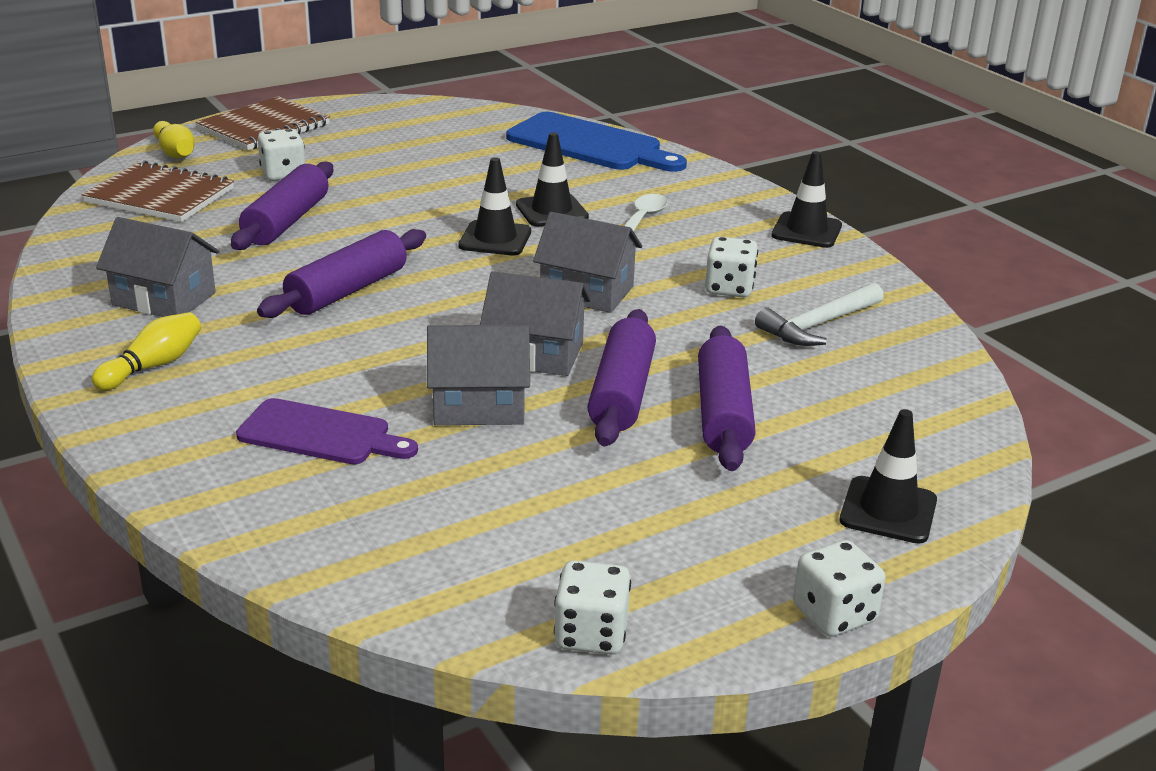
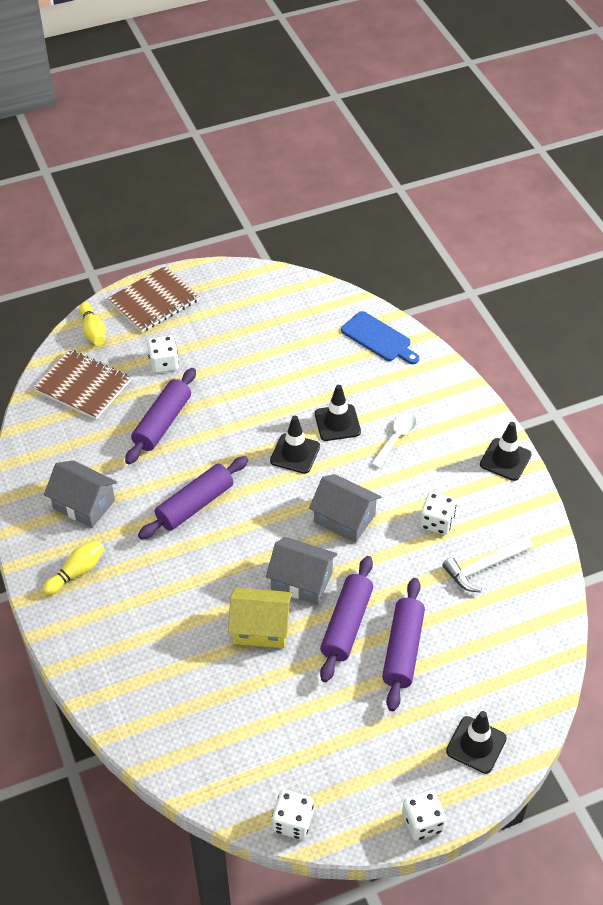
camera: 10 degrees right, 20 degrees up
(320, 434) = (168, 645): purple cutting board -> none
(479, 405) = (261, 628): grey house -> yellow house
(590, 144) = (378, 338): blue cutting board -> blue cutting board, size x0.65

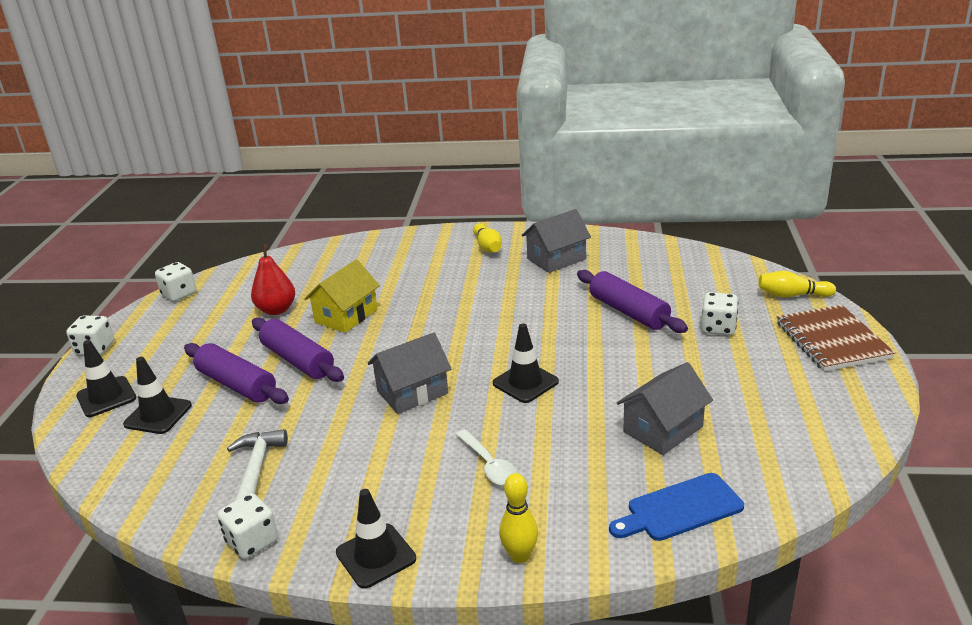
camera: 120 degrees right, 20 degrees down
(82, 386) = (709, 278): brown notebook -> none
(195, 505) = (509, 310): purple rolling pin -> none
(278, 697) = (276, 310): none -> red pear
(301, 581) = (368, 347): grey house -> grey house (663, 429)
(337, 423) = (548, 425): black traffic cone -> black traffic cone (158, 415)
(436, 522) = (345, 456): white dice -> white dice (252, 541)
(460, 395) = (520, 556): none -> yellow bowling pin

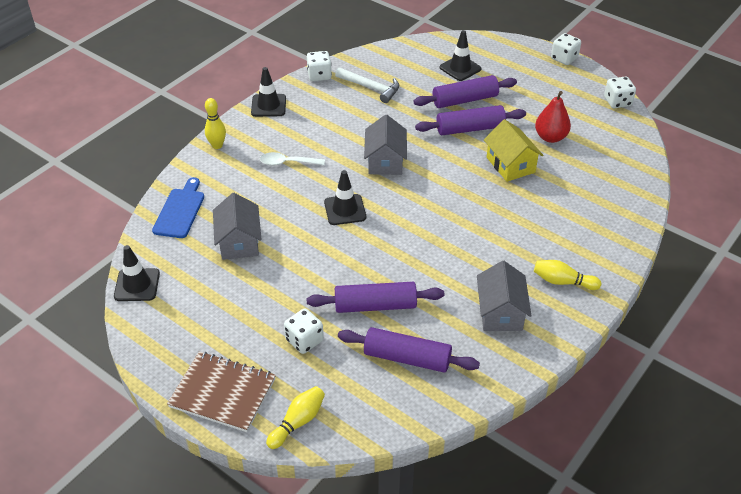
camera: 120 degrees right, 15 degrees up
(106, 397) = (498, 55): black traffic cone -> black traffic cone (137, 285)
(660, 277) = (407, 358): none -> purple rolling pin

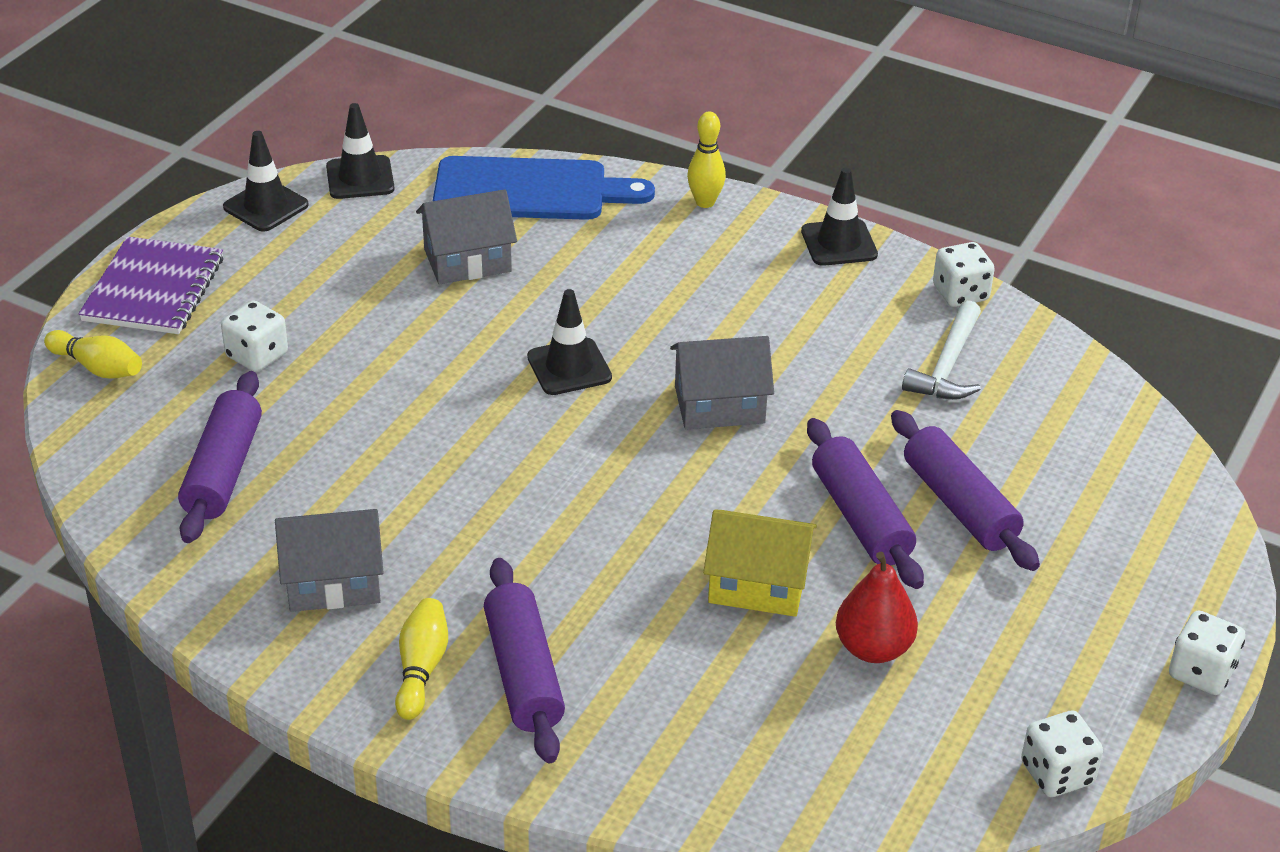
camera: 80 degrees right, 5 degrees down
(180, 211) = (529, 190): blue cutting board -> blue cutting board, size x1.54
(222, 393) = (153, 289): brown notebook -> purple notebook
(287, 163) = (680, 286): white spoon -> none
(375, 305) = (338, 425): purple rolling pin -> purple rolling pin (524, 673)
(460, 68) = (1076, 492): black traffic cone -> black traffic cone (266, 206)
(510, 165) = (757, 584): yellow house -> yellow house turned 45 degrees clockwise

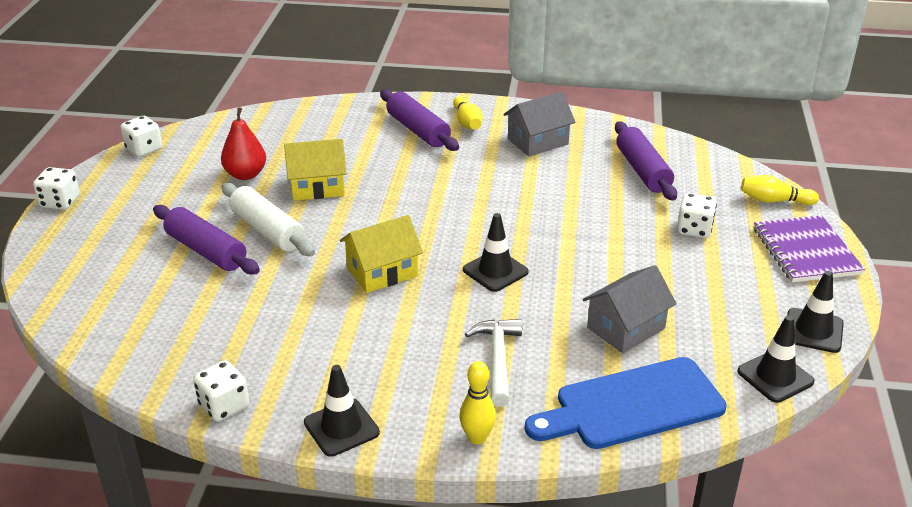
camera: 160 degrees right, 5 degrees down
(719, 405) = (382, 272): grey house -> yellow house
(860, 518) = (268, 230): purple rolling pin -> white rolling pin
(947, 365) = (226, 340): white hammer -> white hammer (498, 359)

